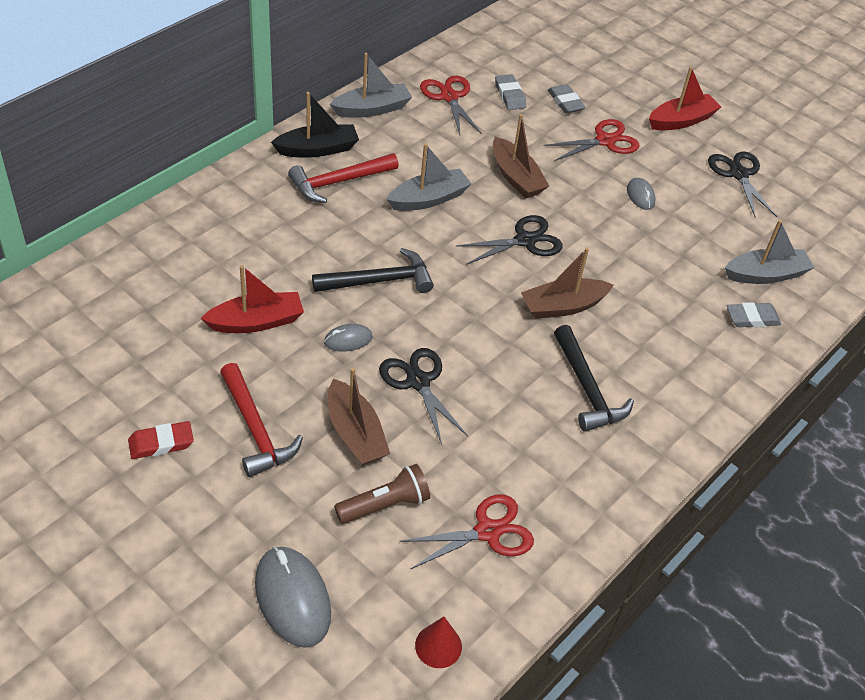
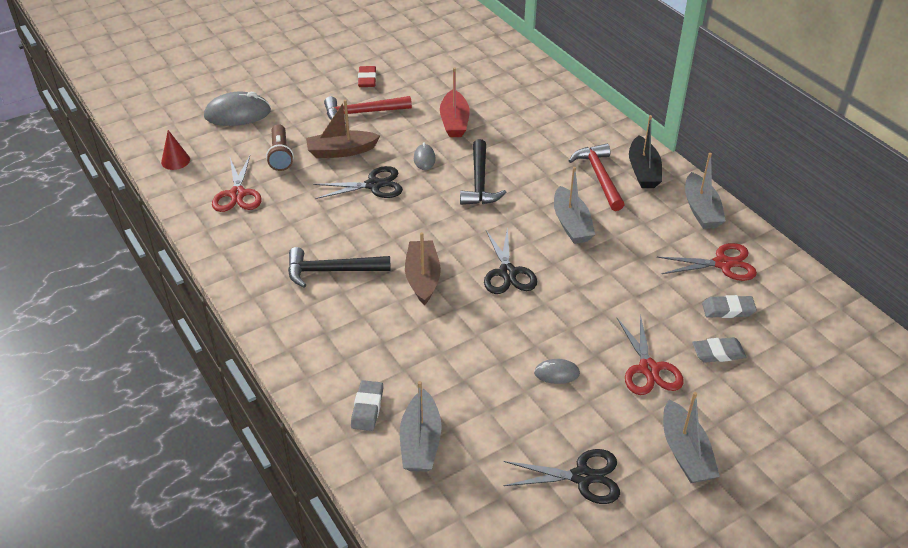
camera: 110 degrees right, 5 degrees down
(516, 177) = (595, 286): brown boat -> none
(681, 121) = (685, 452): red boat -> grey boat

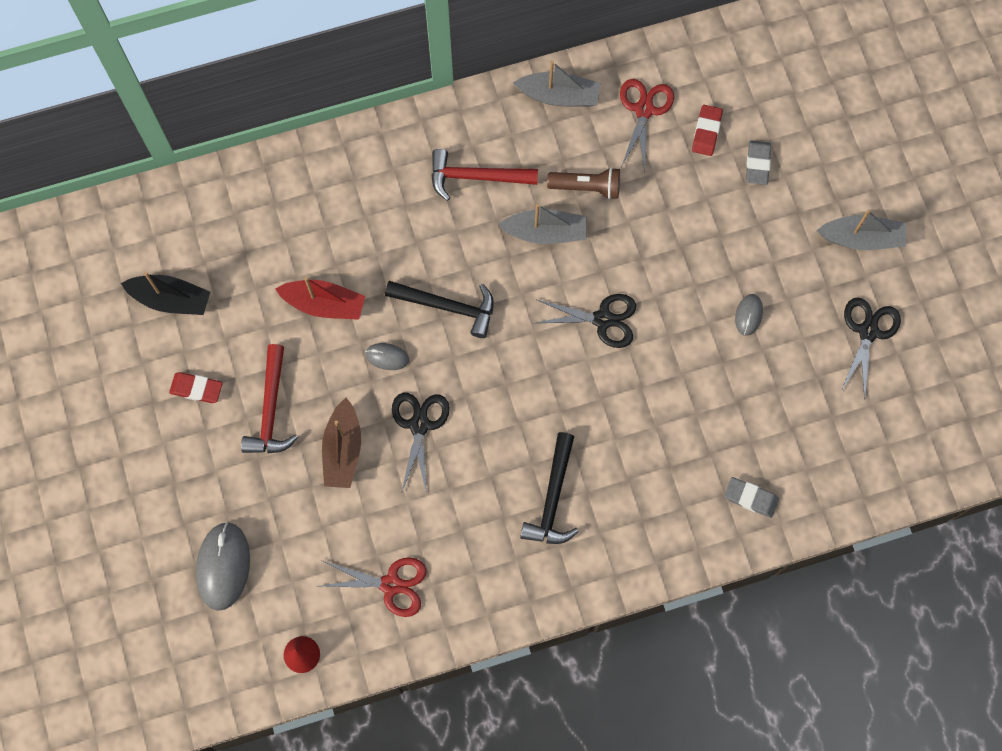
camera: 75 degrees left, 30 degrees up
(280, 155) = (329, 524): brown flashlight -> brown flashlight (587, 187)
(420, 442) = (800, 458): grey boat -> none
(422, 278) = (589, 406): brown boat -> none
(643, 171) = (479, 128): black boat -> black boat (171, 299)
(648, 369) = (762, 232): red scissors -> none
(728, 310) = (706, 132): grey eraser -> red eraser

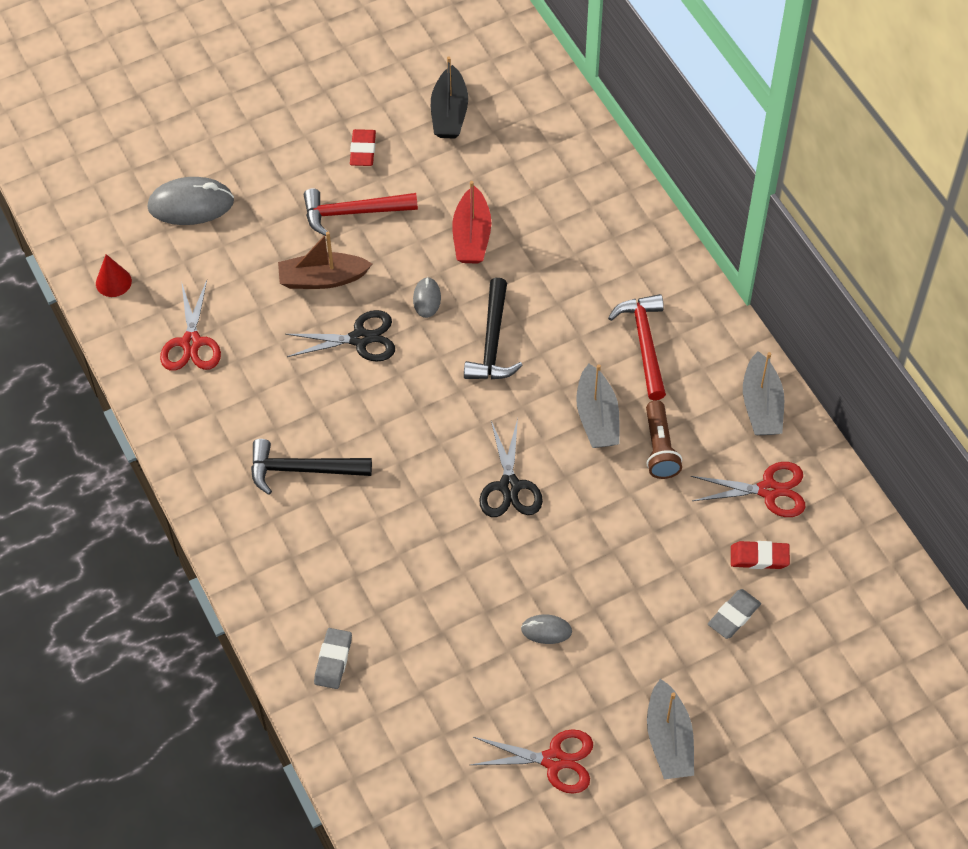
camera: 80 degrees right, 15 degrees down
(757, 164) = (734, 616): grey eraser -> grey eraser turned 45 degrees counterclockwise
(868, 331) = (554, 760): black scissors -> red scissors

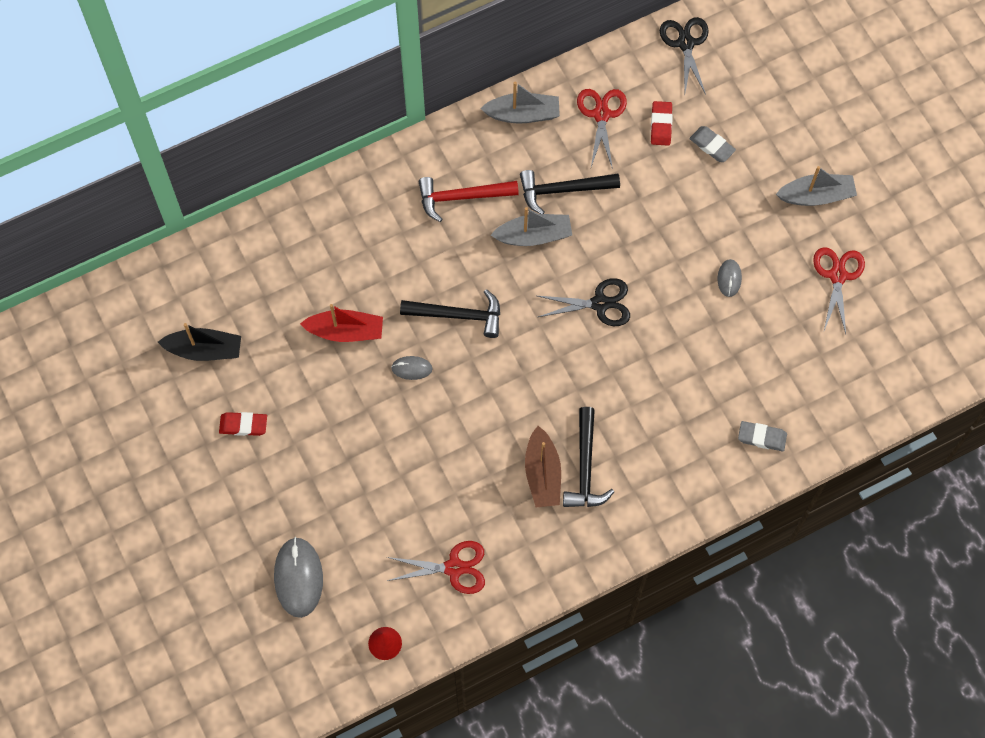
camera: 90 degrees left, 10 degrees up
(322, 279) = (387, 456): brown boat -> brown boat (542, 474)
(353, 213) = (315, 432): red hammer -> none
(360, 339) = (452, 423): black scissors -> black scissors (685, 43)
(660, 448) = (563, 190): brown flashlight -> black hammer

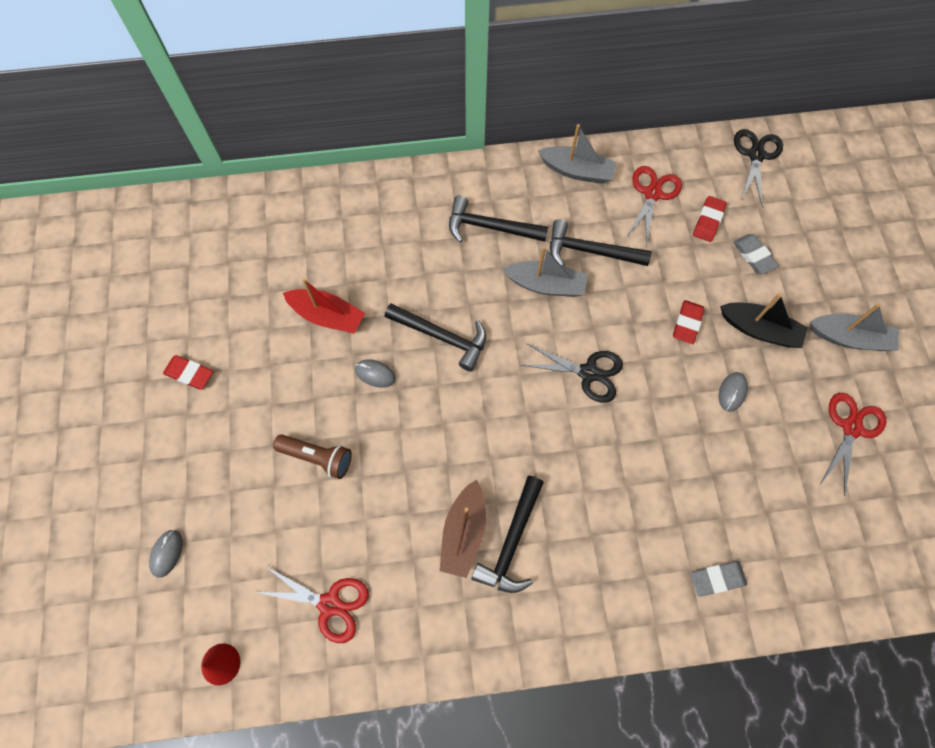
camera: 20 degrees right, 0 degrees up
(204, 350) = (189, 289): black boat -> black boat (759, 330)
(298, 578) = (167, 553): grey mouse -> grey mouse, size x0.52
(392, 456) = (317, 457): none -> brown flashlight
(462, 197) = (490, 227): red hammer -> black hammer
(672, 230) = (687, 323): none -> red eraser
(762, 437) = (717, 579): grey eraser -> grey eraser turned 45 degrees counterclockwise

